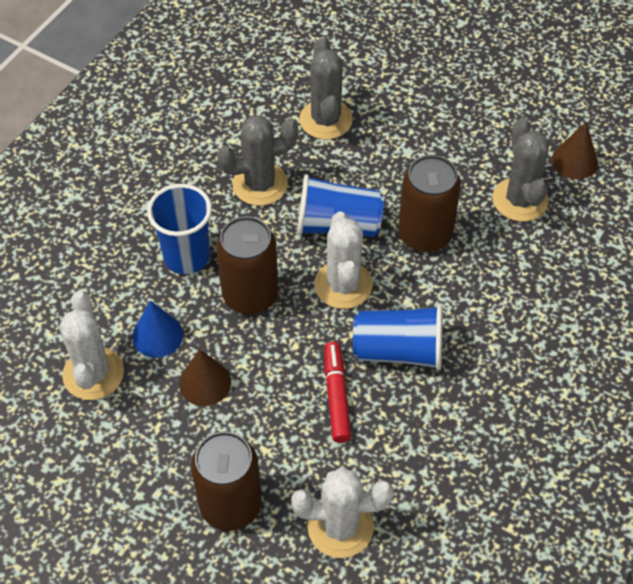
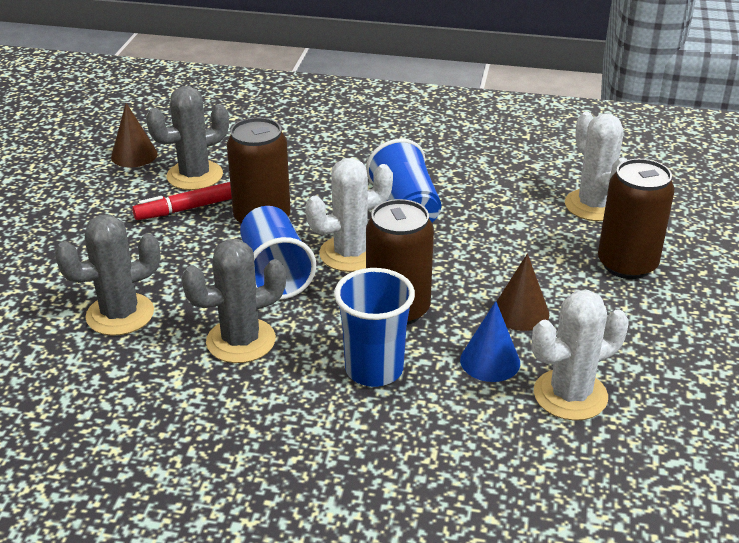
camera: 110 degrees left, 20 degrees down
(260, 184) = (241, 341): grey cactus -> grey cactus turned 75 degrees counterclockwise
(336, 396) = (475, 232): red marker -> red marker (185, 209)

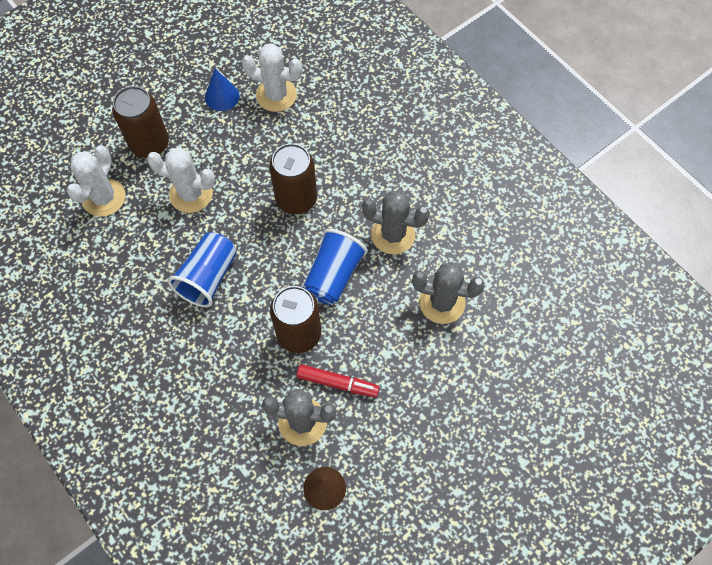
camera: 140 degrees left, 30 degrees up
(350, 254) = (278, 260): white cactus -> white cactus (191, 194)
(374, 370) = (346, 169): blue cup -> none
(490, 361) = (288, 136): blue cone -> blue cone (222, 96)
(520, 312) = (240, 153): brown cone -> none

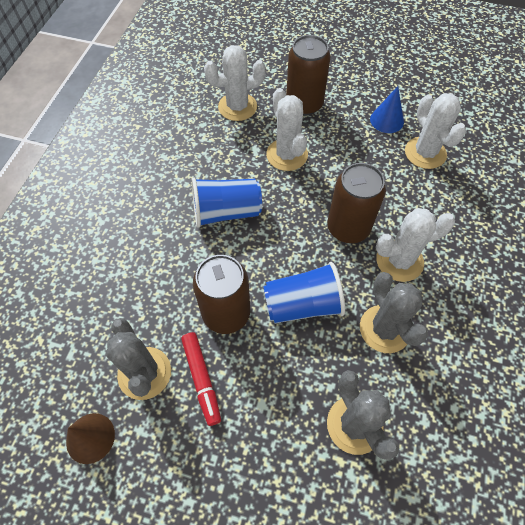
camera: 55 degrees right, 5 degrees down
(351, 185) = (399, 261): none -> white cactus

